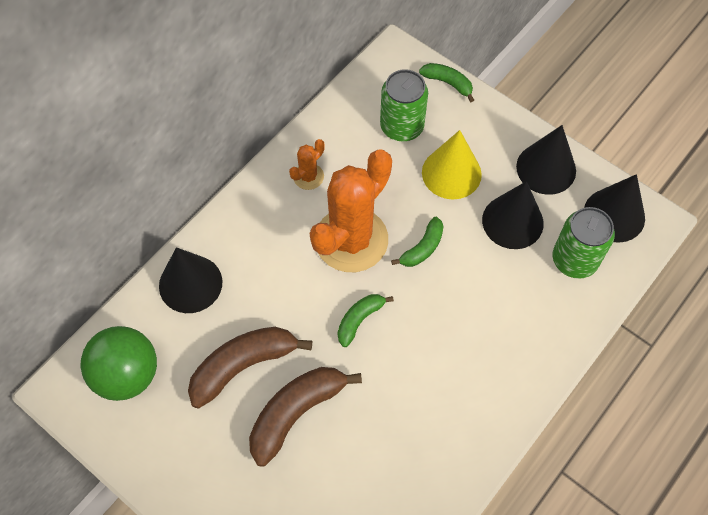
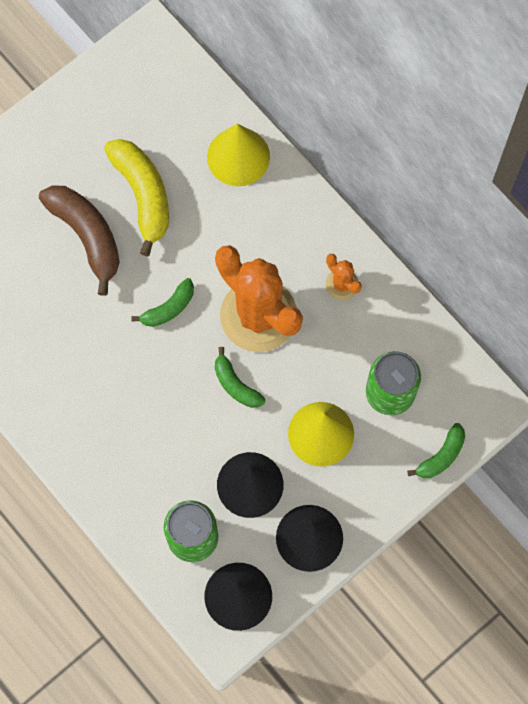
camera: 100 degrees right, 10 degrees up
(127, 375) = (155, 94): green ball -> none
(190, 284) = (238, 156): black cone -> yellow cone
(243, 365) = (143, 195): brown banana -> yellow banana
(359, 320) = (168, 308): green banana -> green banana turned 90 degrees clockwise

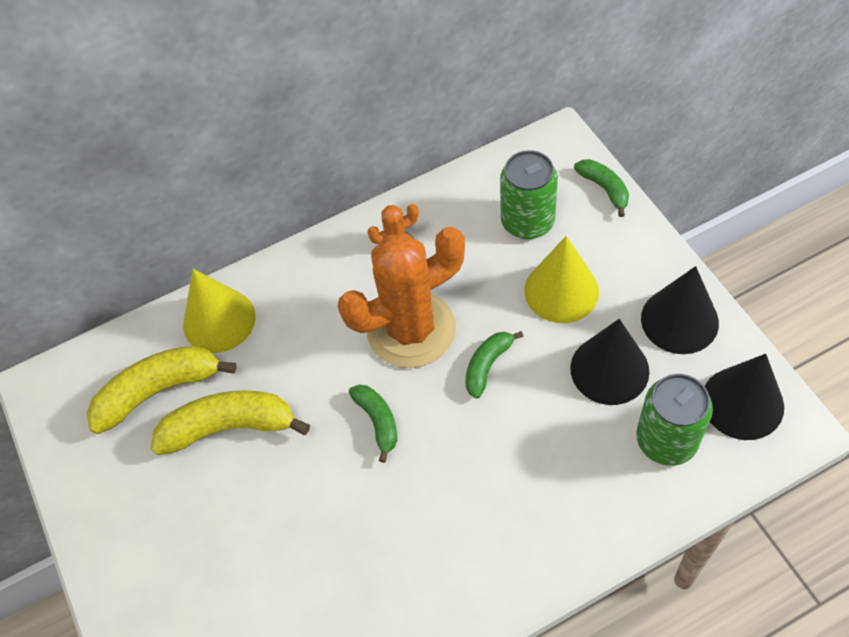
camera: 70 degrees left, 15 degrees down
(87, 236) = (260, 500): brown banana -> none
(165, 130) = (159, 391): none -> yellow banana
(235, 384) = (487, 365): green banana -> green banana turned 150 degrees clockwise

